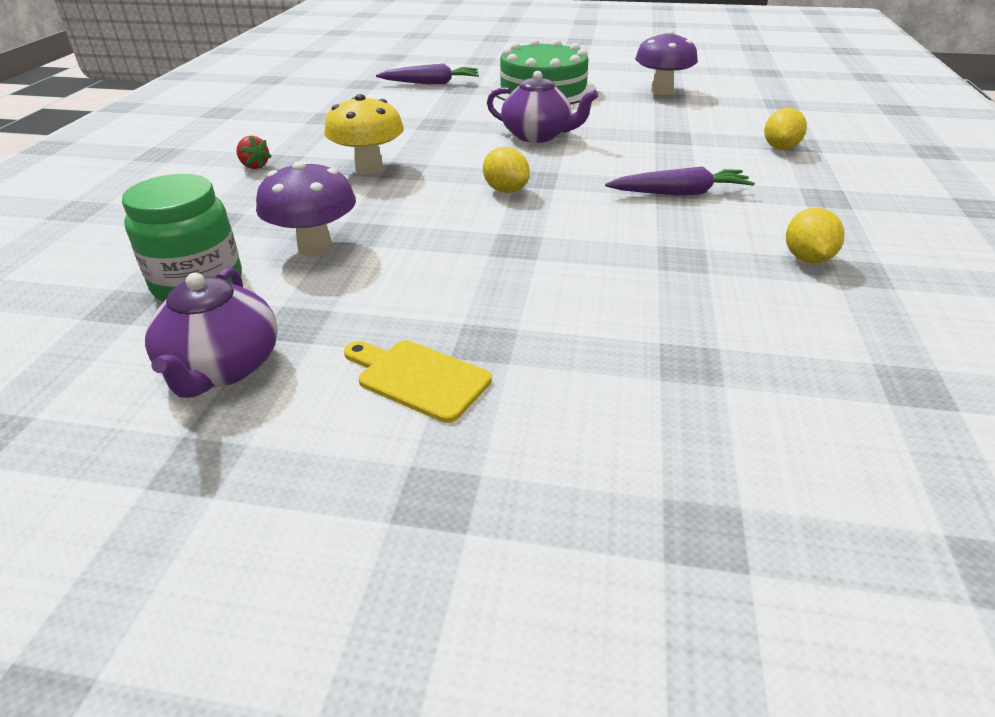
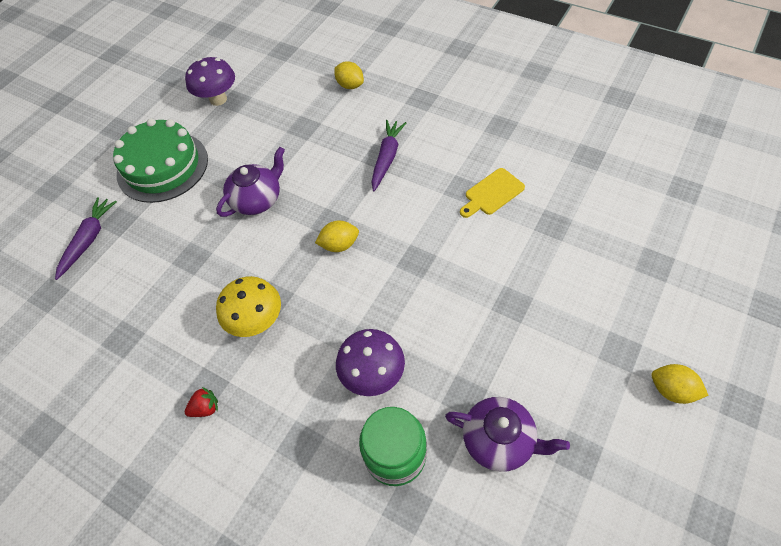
camera: 65 degrees left, 20 degrees up
(418, 378) = (535, 341): yellow cutting board -> yellow cutting board (492, 193)
(807, 258) = (481, 139): yellow lemon -> yellow lemon (672, 390)

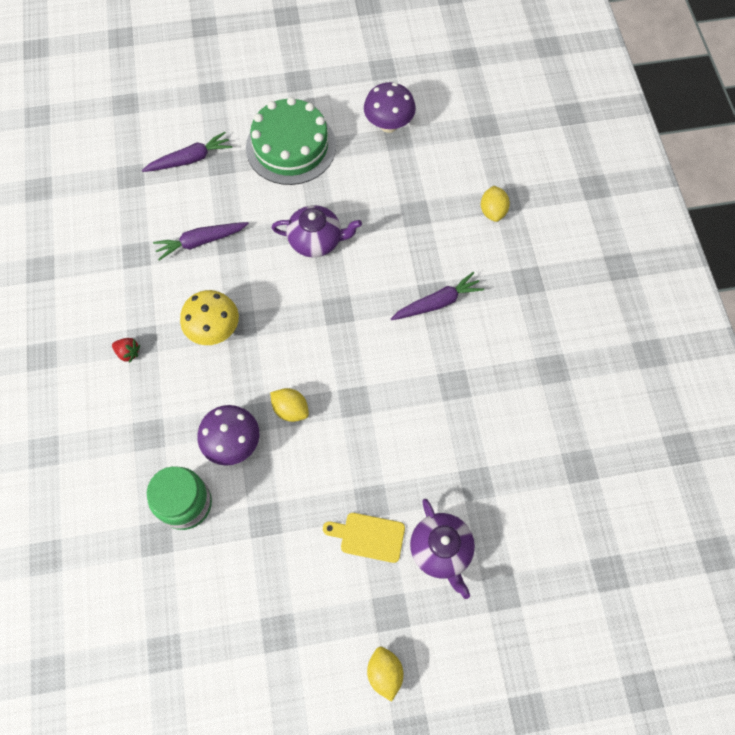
camera: 45 degrees right, 10 degrees up
(168, 280) = (201, 242): none -> purple carrot
(339, 245) = (323, 334): yellow lemon -> yellow lemon (291, 409)
(492, 193) = (469, 412): yellow cutting board -> yellow cutting board (368, 536)
(499, 440) = (248, 568): purple teapot -> purple teapot (441, 550)

